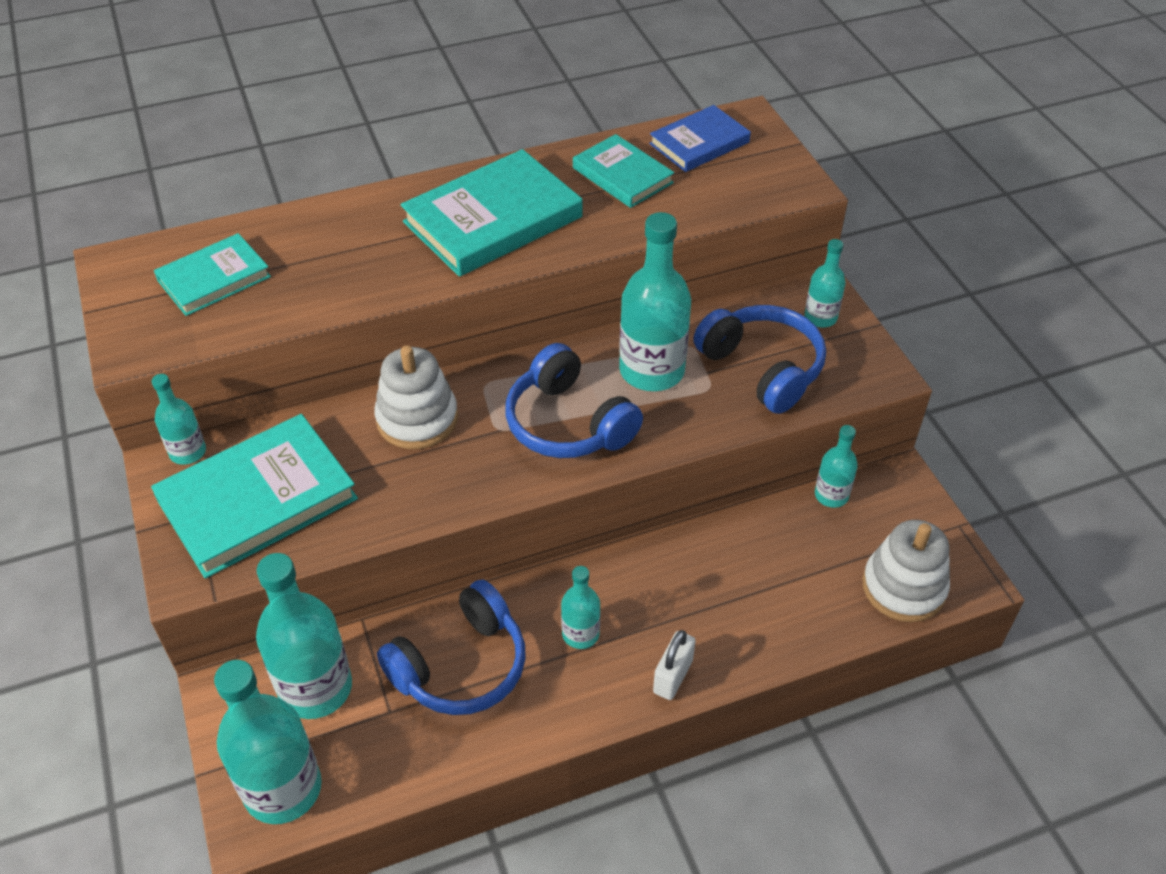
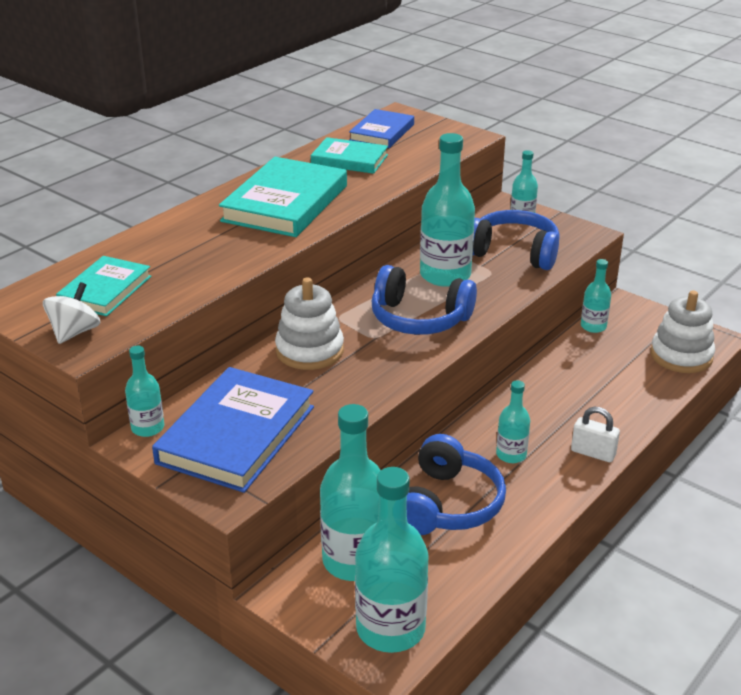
camera: 30 degrees left, 15 degrees down
(141, 326) = (75, 332): none -> white spinning top
(257, 500) = (236, 434): turquoise book -> blue book
(673, 676) = (593, 453): white padlock -> white padlock turned 60 degrees counterclockwise

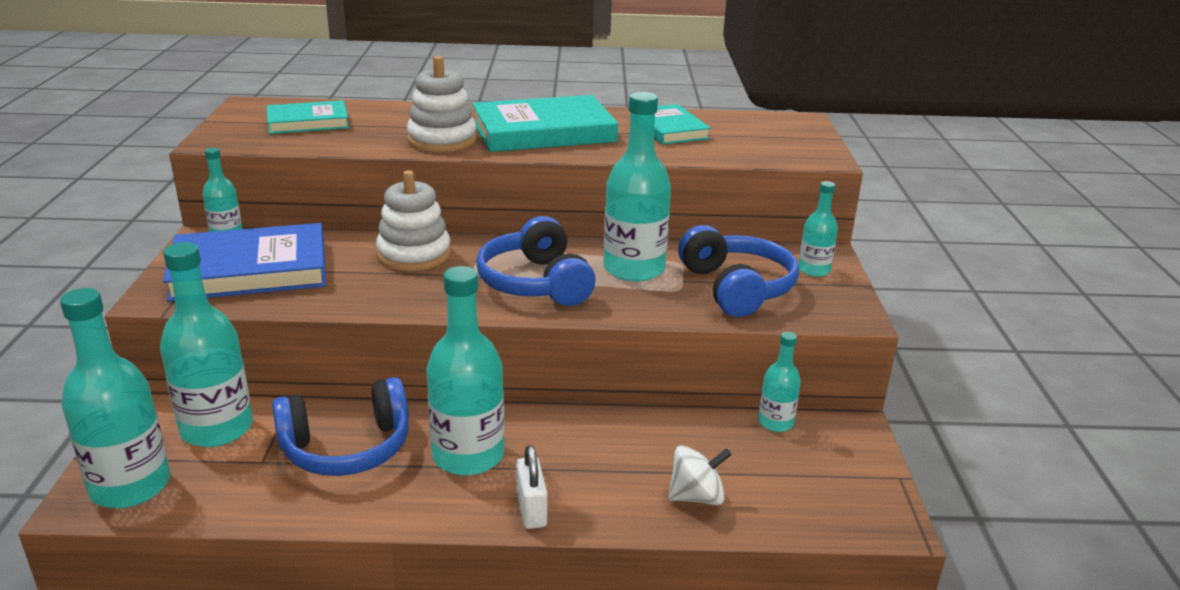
camera: 50 degrees right, 5 degrees down
(75, 332) = (233, 132): white spinning top -> white spinning top (696, 497)
(382, 132) = (749, 125): blue book -> none
(511, 455) = (468, 455): turquoise bottle -> turquoise bottle, size x1.89
(681, 356) = (812, 508): white stacking toy -> white stacking toy (442, 140)

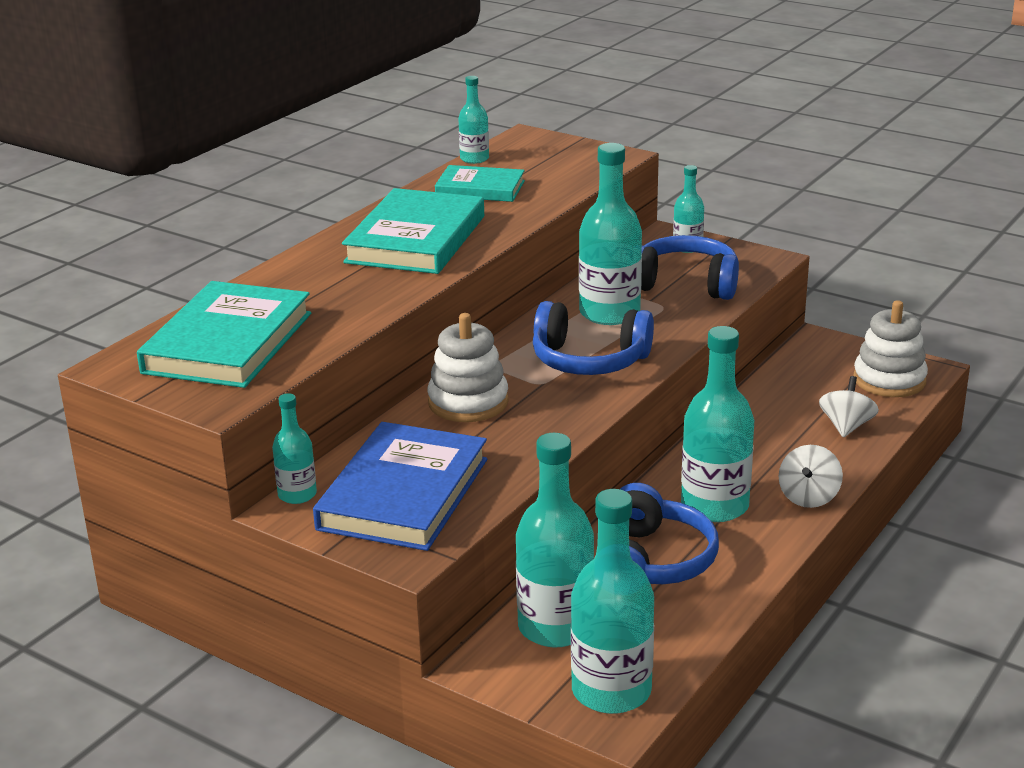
camera: 55 degrees left, 0 degrees up
(308, 122) = (228, 343): turquoise book -> turquoise book, size x1.67
(442, 140) = (377, 288): white stacking toy -> white stacking toy (889, 380)
(531, 510) = (808, 497): white padlock -> white spinning top
(775, 422) = (785, 365): turquoise bottle -> turquoise bottle (474, 159)

